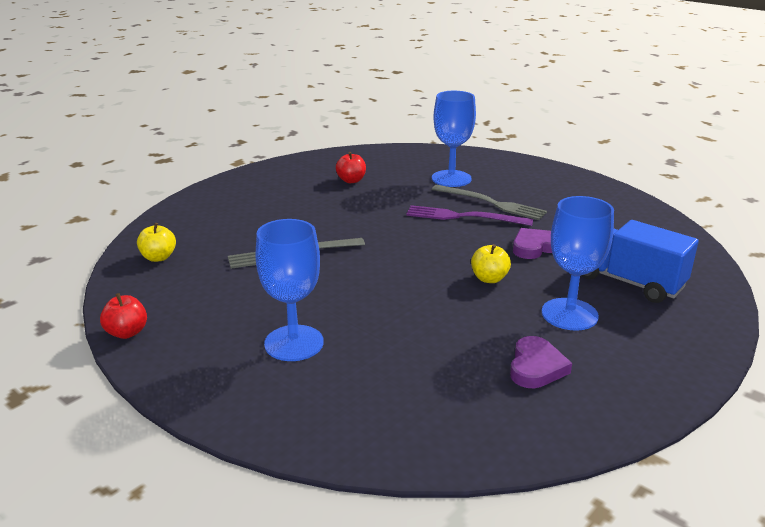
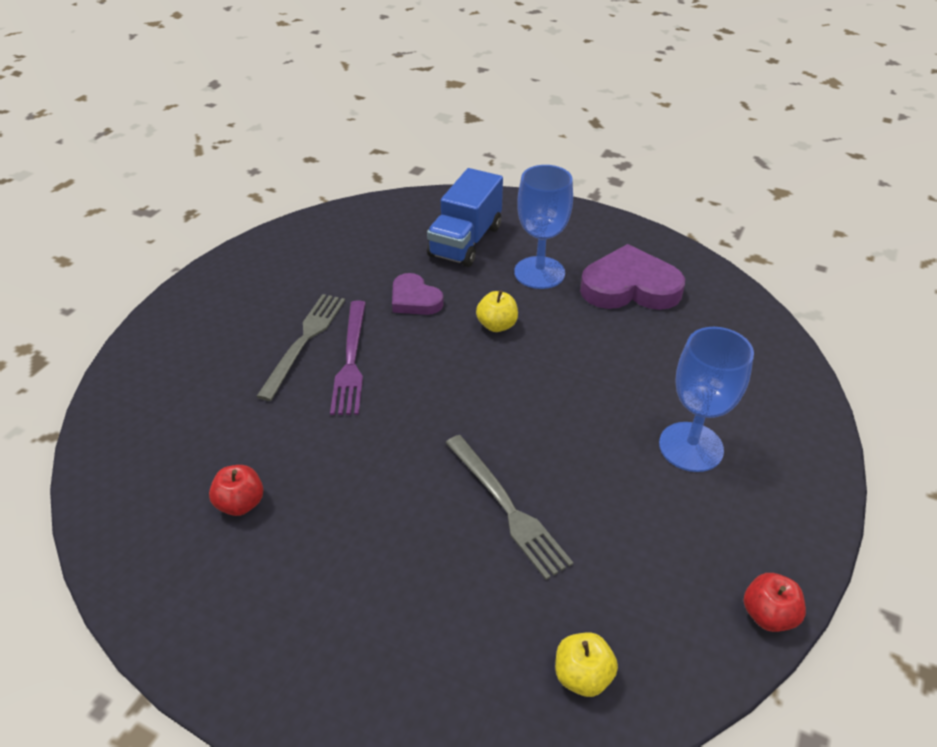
camera: 105 degrees left, 15 degrees up
(451, 179) = (224, 388): blue goblet -> none
(536, 367) = (630, 287): purple heart -> purple heart, size x1.71

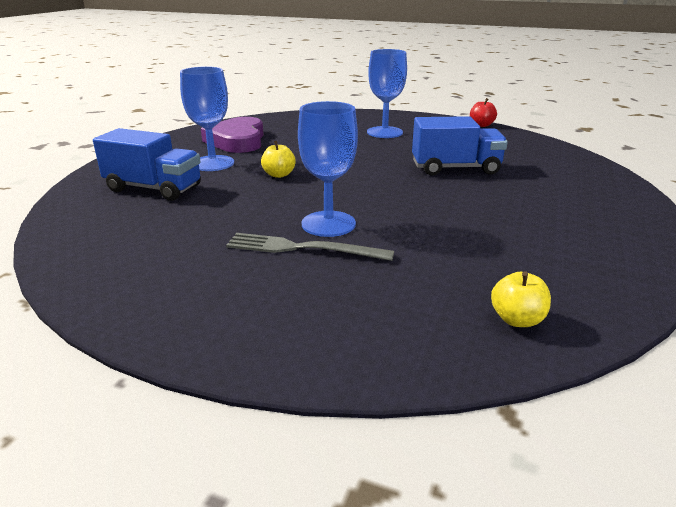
camera: 95 degrees left, 15 degrees down
(240, 503) = (517, 252): red apple -> none
(351, 360) = (328, 224): purple fork -> blue goblet
(414, 299) = (240, 204): purple heart -> none
(507, 507) = (455, 168): grey fork -> blue truck
(582, 676) = (546, 153): yellow apple -> yellow apple (517, 319)

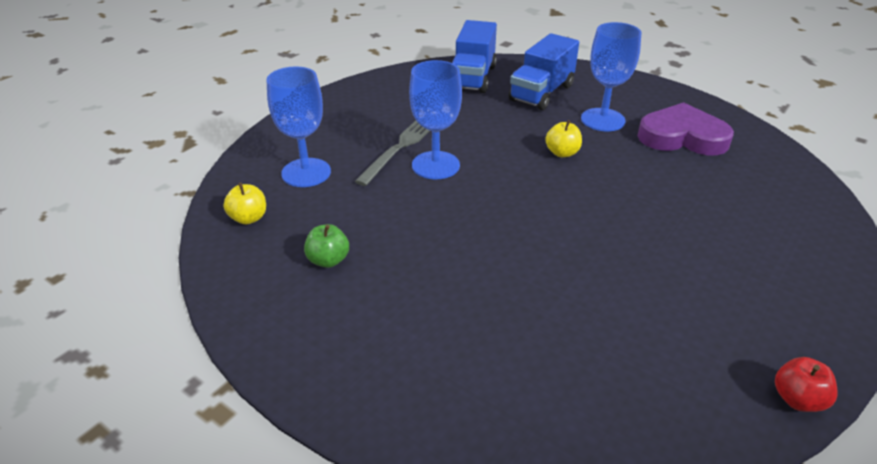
camera: 105 degrees right, 10 degrees up
(384, 132) = (730, 259): blue goblet -> blue goblet (306, 173)
(455, 168) = (557, 284): blue truck -> blue truck (473, 77)
(526, 251) = (328, 260): none -> green apple

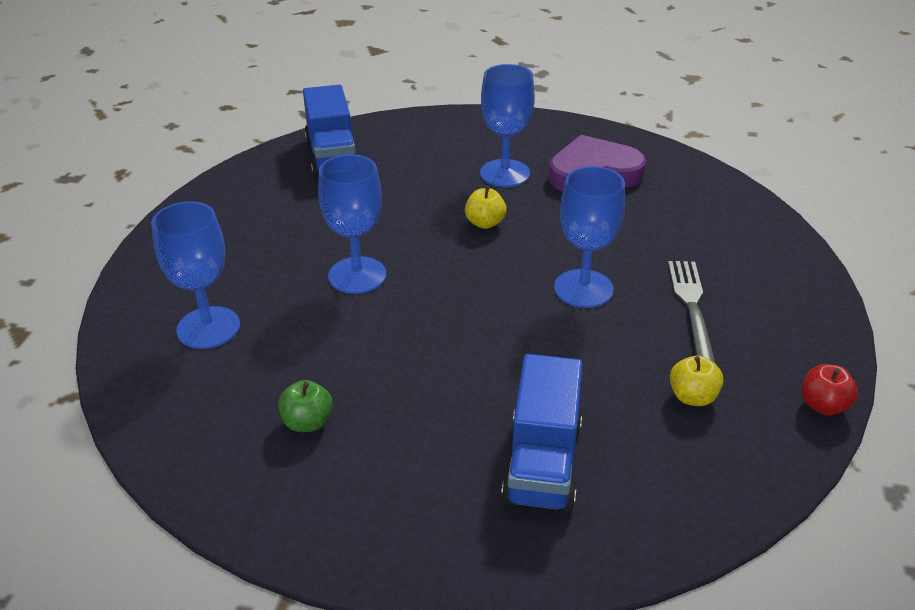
camera: 25 degrees left, 0 degrees up
(249, 218) = (175, 404): yellow apple -> yellow apple (692, 397)
(399, 148) = (301, 266): grey fork -> grey fork (692, 310)
(541, 93) = (421, 157): blue truck -> blue truck (542, 462)
(616, 225) = (583, 288): none -> blue goblet

